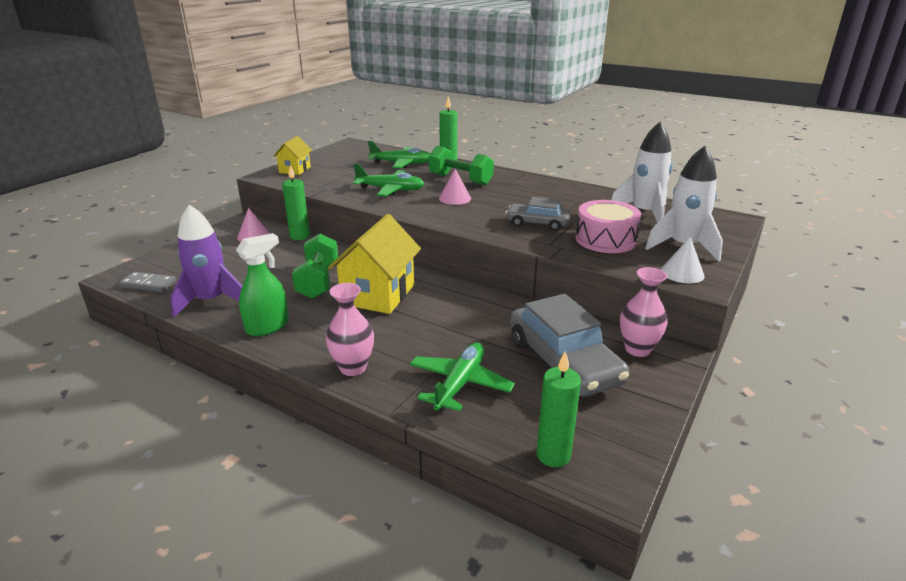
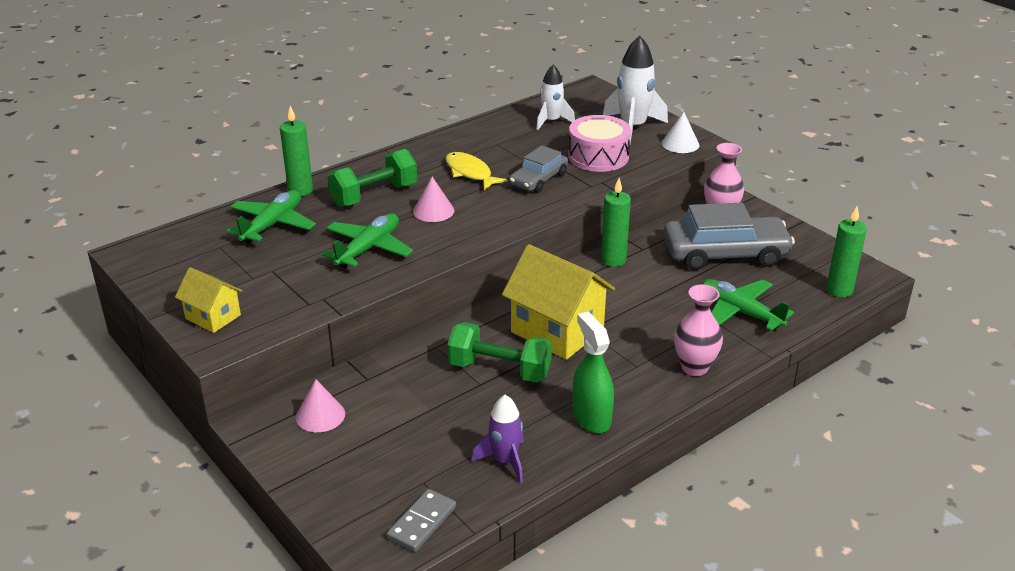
camera: 70 degrees left, 5 degrees up
(211, 301) = (505, 461): purple rocket -> purple rocket, size x0.64
(300, 236) = (354, 372): green candle -> green candle (613, 260)
(521, 200) = (470, 173): none -> yellow fish
(644, 213) = (551, 121): white rocket -> white rocket, size x0.64

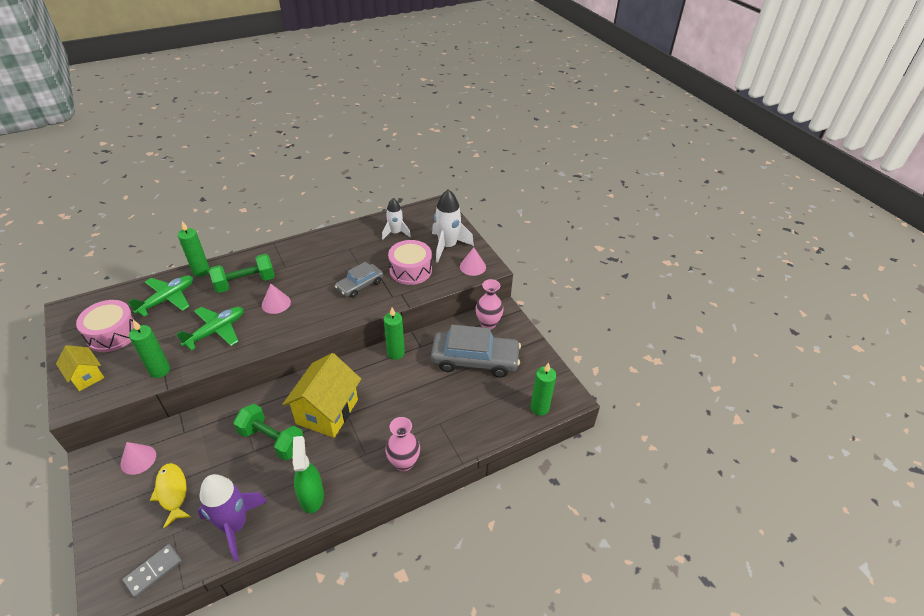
camera: 10 degrees right, 10 degrees up
(218, 269) = (113, 334): none -> pink drum
(316, 297) = (160, 370): none -> green candle
(470, 173) = (318, 272): yellow fish -> yellow fish (172, 492)
(505, 461) = (235, 525): purple rocket -> purple rocket, size x1.57
(557, 331) = (327, 411): yellow house -> yellow house turned 60 degrees clockwise
(680, 144) = (472, 266): white cone -> pink cone
(740, 312) = (460, 416): green plane -> none

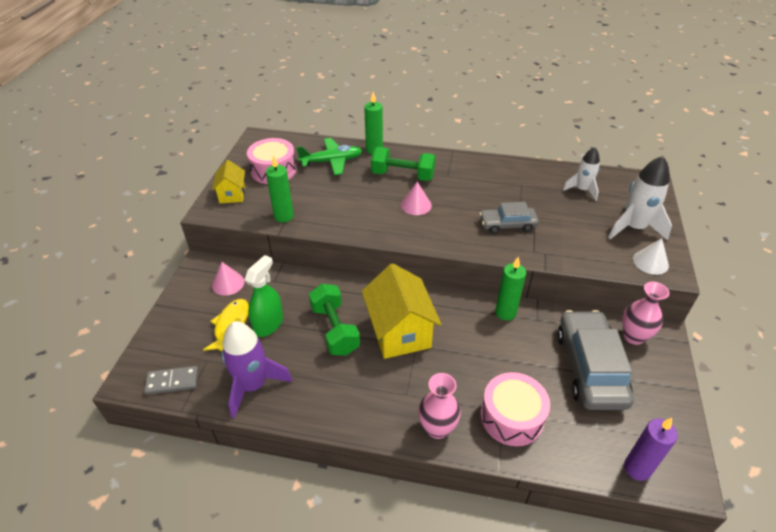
camera: 40 degrees right, 0 degrees up
(216, 331) = (349, 205): green plane -> none
(311, 496) = (330, 402): green spray bottle -> green spray bottle (269, 324)
(327, 411) = (399, 332): yellow house -> yellow house turned 75 degrees counterclockwise
(410, 270) = (573, 234): pink drum -> pink drum (511, 417)
(472, 266) = (650, 262): pink cone -> white cone
(475, 360) = (590, 367): grey car -> grey car turned 135 degrees counterclockwise
(539, 408) = (637, 468): green candle -> purple candle

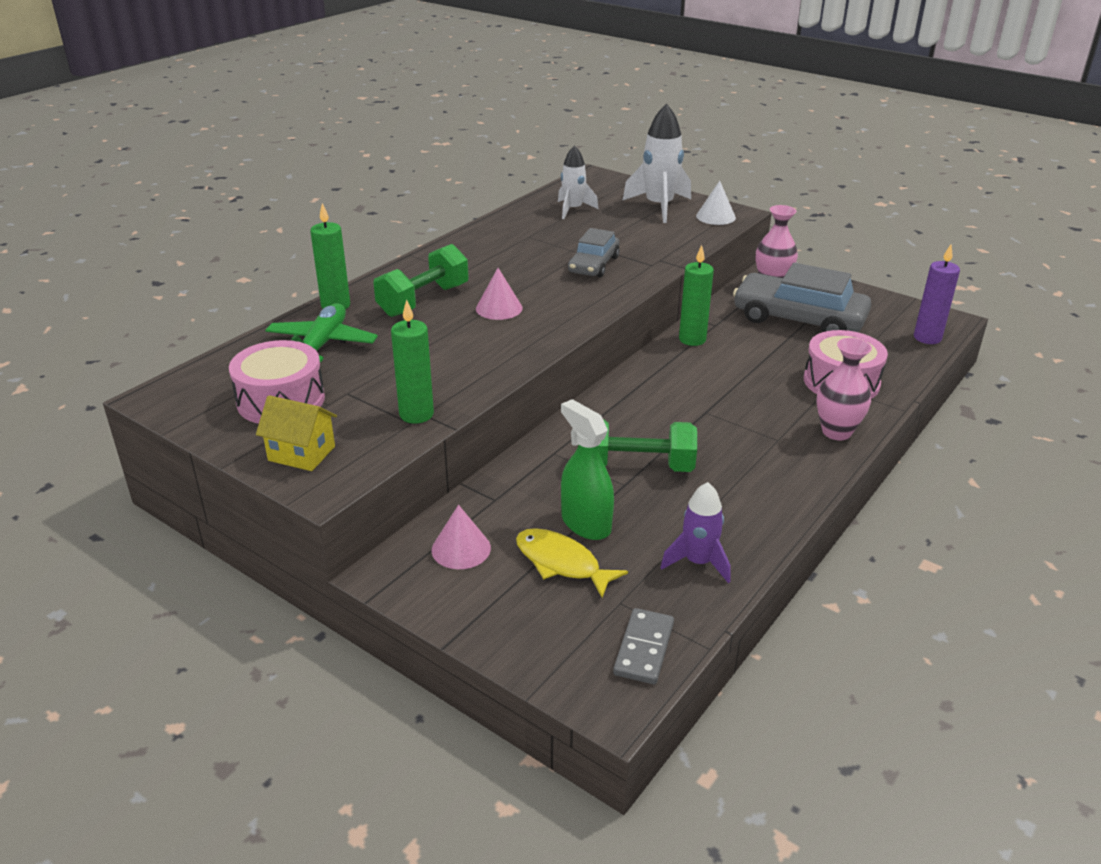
camera: 65 degrees left, 10 degrees down
(253, 385) = (698, 562): purple rocket -> purple rocket, size x0.64
(399, 332) = (675, 417): yellow house -> none

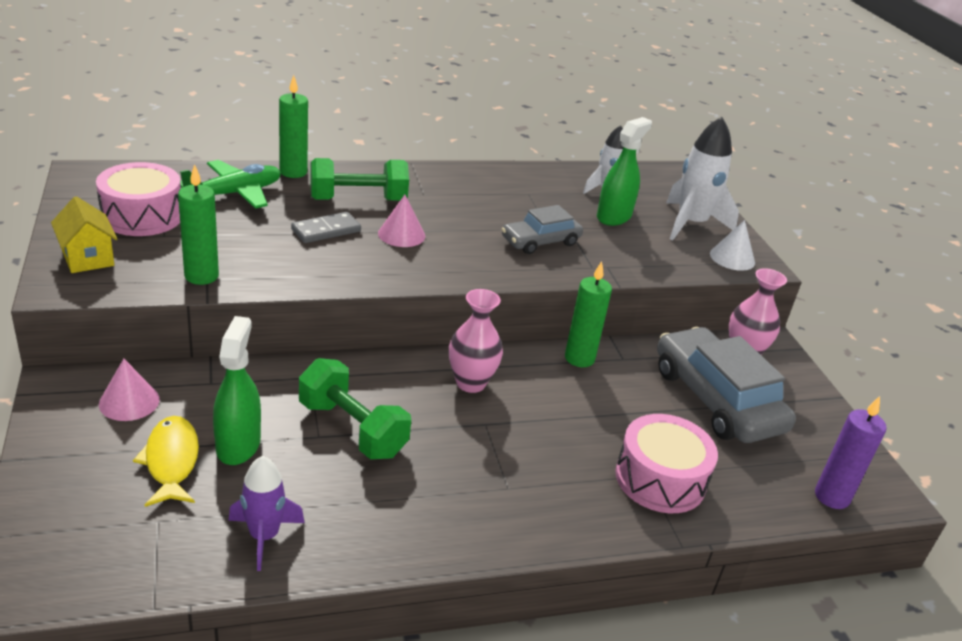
camera: 35 degrees right, 0 degrees up
(608, 225) = (614, 217): none -> green spray bottle
(644, 649) = (111, 568): grey domino -> grey domino (326, 230)
(836, 432) = (575, 518): pink vase -> pink vase (471, 383)

